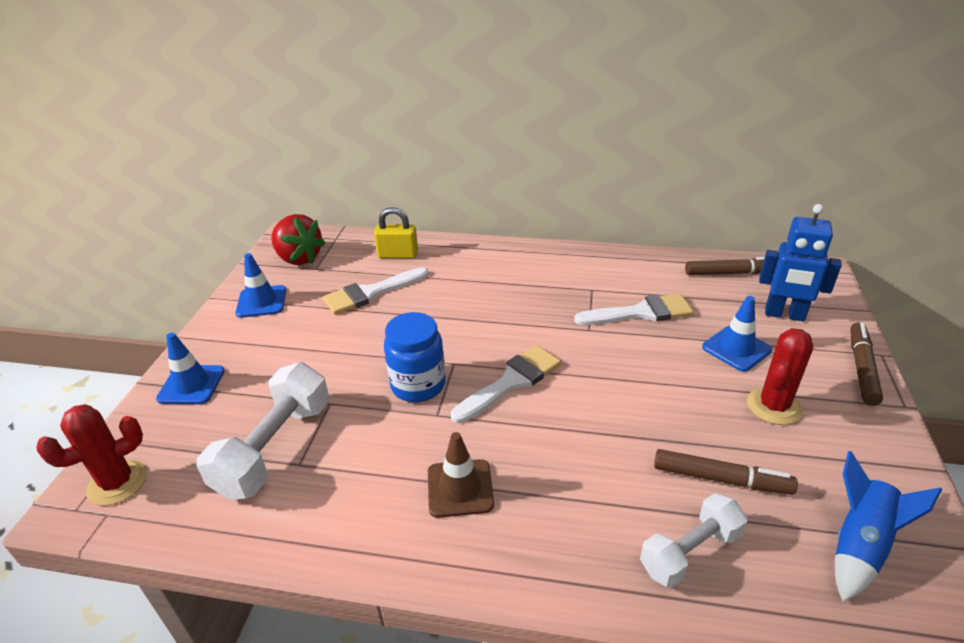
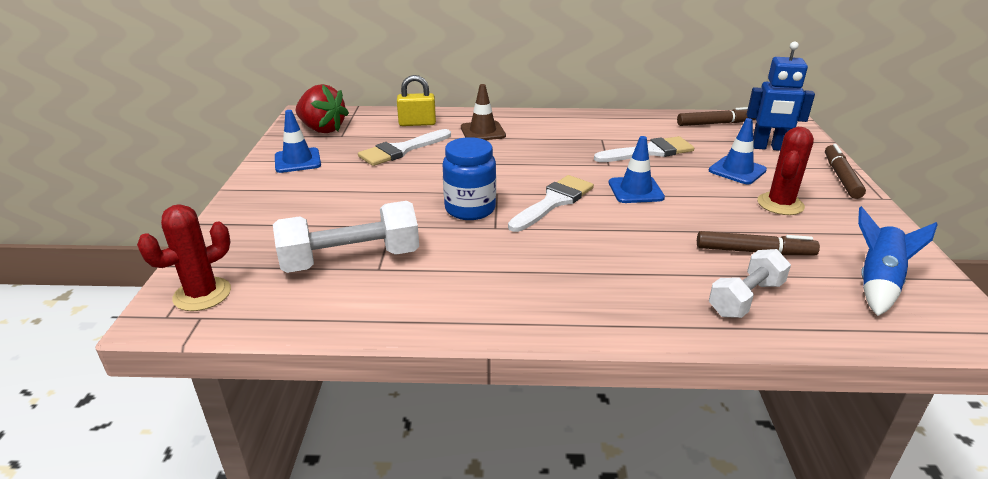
camera: 10 degrees left, 5 degrees down
(191, 385) = (250, 221): blue traffic cone -> blue traffic cone (635, 190)
(275, 448) = (351, 259): white dumbbell -> white dumbbell turned 60 degrees clockwise
(460, 488) = (534, 274): brown traffic cone -> brown traffic cone (483, 131)

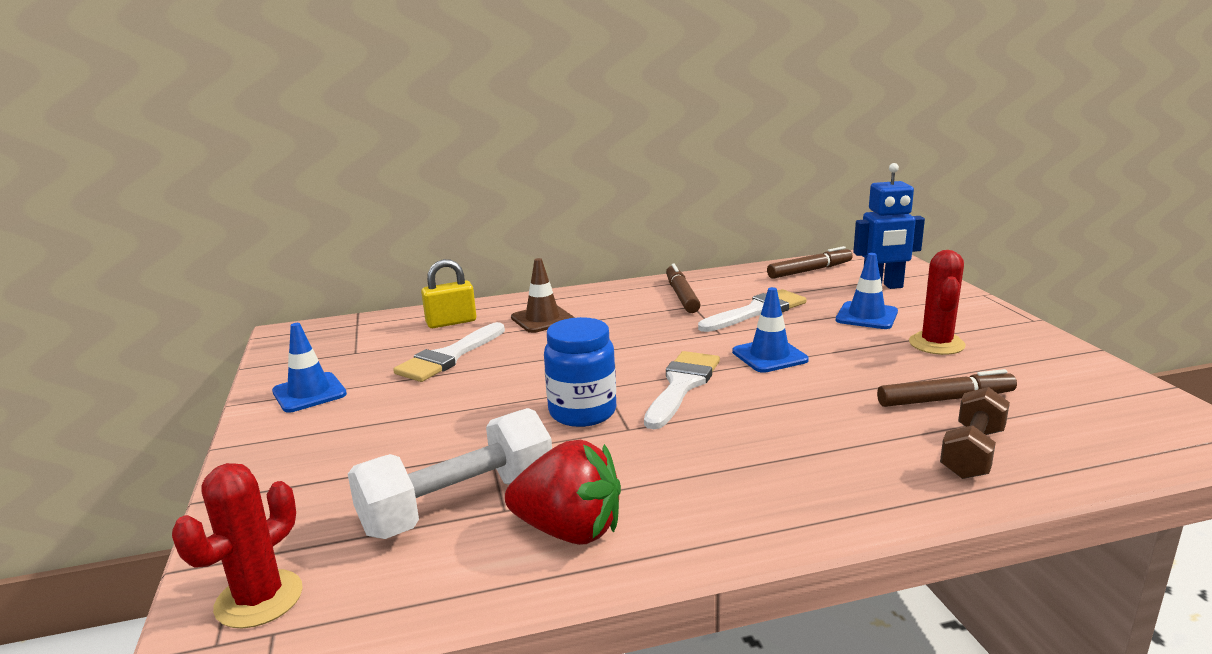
camera: 15 degrees left, 10 degrees down
(322, 129) = (323, 348): red strawberry -> red strawberry (569, 531)
(746, 298) = (972, 453): white dumbbell -> brown dumbbell
(841, 177) = (978, 305): brown marker -> brown marker (682, 295)
(877, 283) = (1093, 408): blue rocket -> none

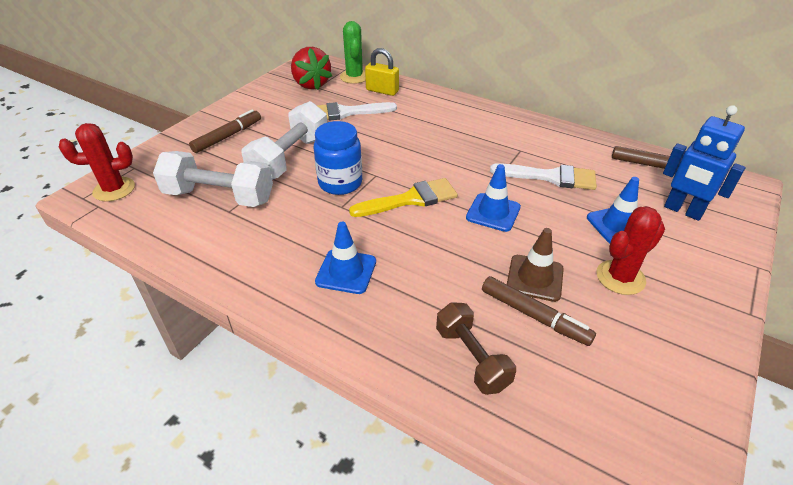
camera: 45 degrees right, 20 degrees up
(309, 393) = (267, 101): blue traffic cone -> blue traffic cone (346, 271)
(387, 325) = (354, 77): none -> green cactus
(472, 424) = (290, 158): none -> white dumbbell
(542, 319) = (425, 113): brown traffic cone -> brown traffic cone (535, 278)
(569, 531) = (229, 240): red strawberry -> red strawberry (311, 84)
(682, 295) = (528, 139): brown marker -> brown marker (228, 136)
(682, 385) = (411, 199): white brush -> yellow brush
(972, 453) = (471, 358): brown dumbbell -> brown dumbbell turned 75 degrees clockwise

